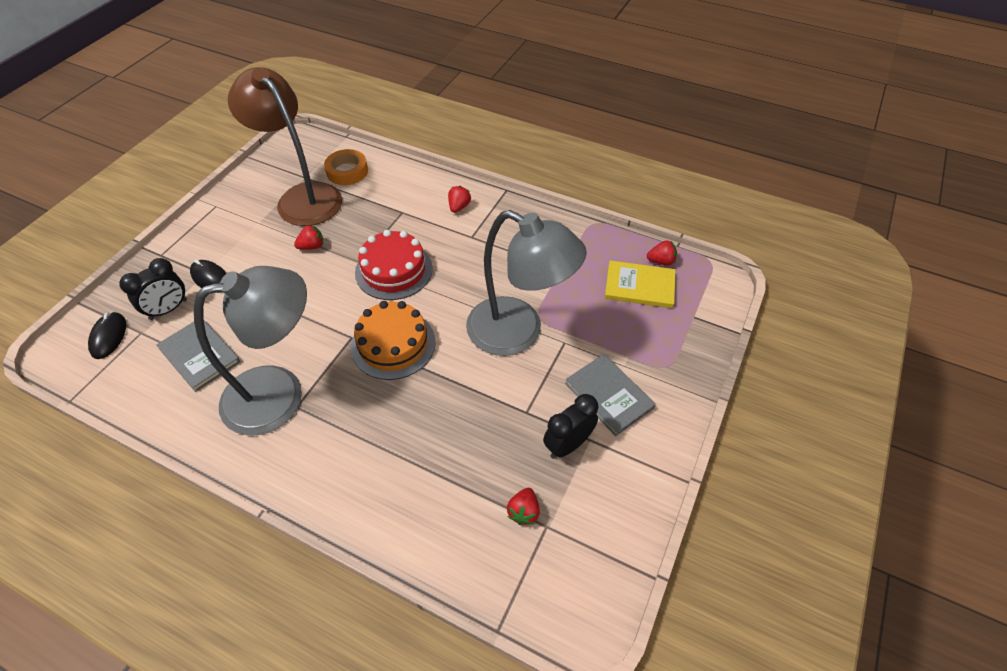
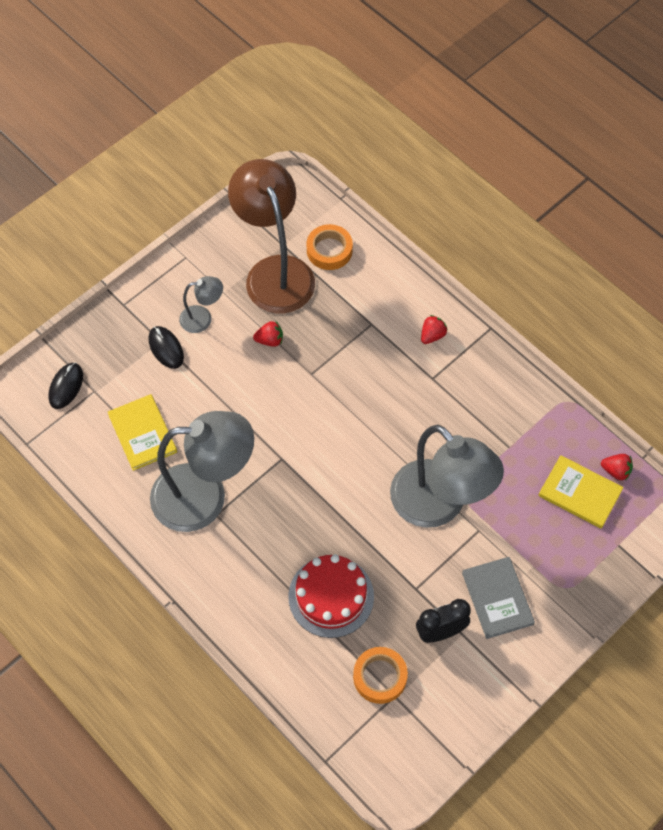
camera: 20 degrees right, 10 degrees up
(168, 309) = (122, 373): black clock -> none
(200, 355) = (142, 433): grey book -> yellow book
(242, 246) = (203, 318): none -> grey lamp
(393, 344) = (318, 479): orange cake -> none
(394, 270) = (342, 395): red cake -> red cake (331, 596)
(523, 512) = (380, 677): red strawberry -> orange tape

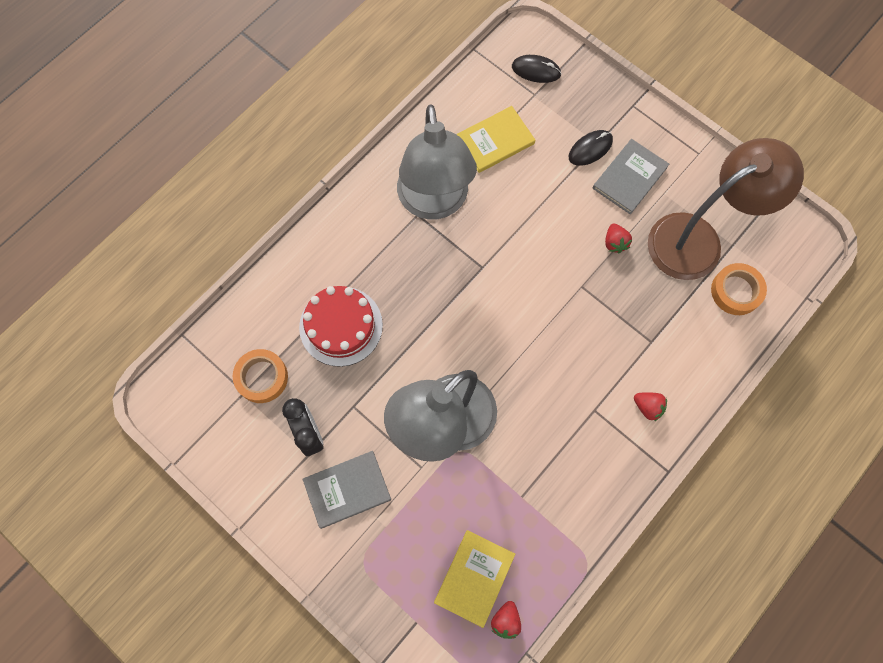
camera: 85 degrees right, 10 degrees up
(203, 318) = (629, 177): grey lamp -> grey book

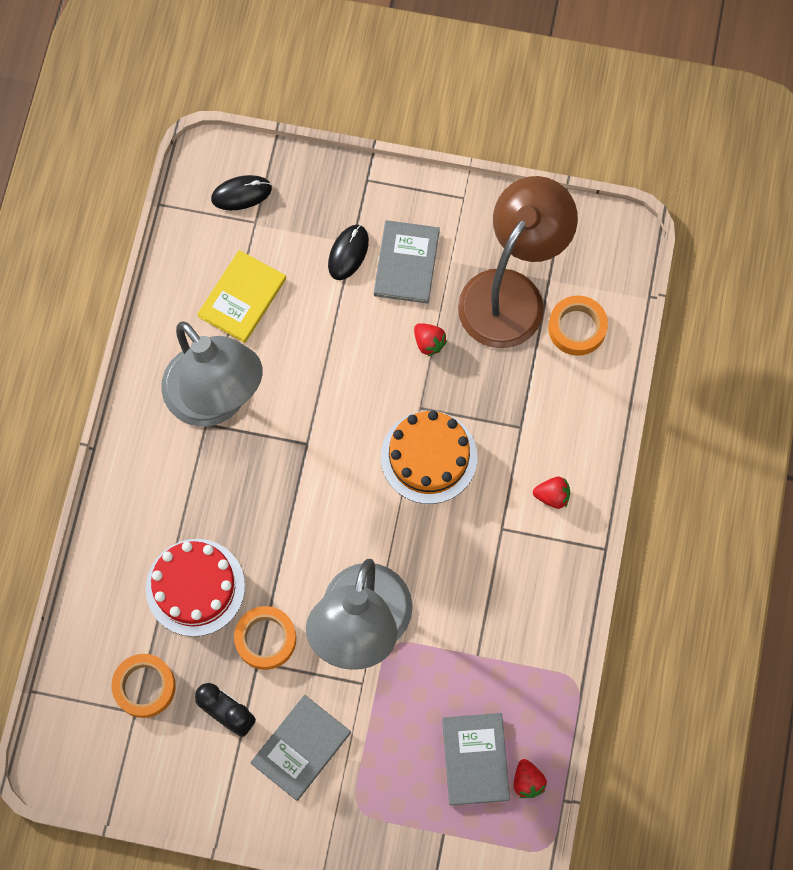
camera: 30 degrees left, 0 degrees up
(369, 393) = (266, 639): none -> orange tape
(474, 578) = (475, 759): yellow book -> grey book
(568, 326) = (429, 457): none -> orange cake

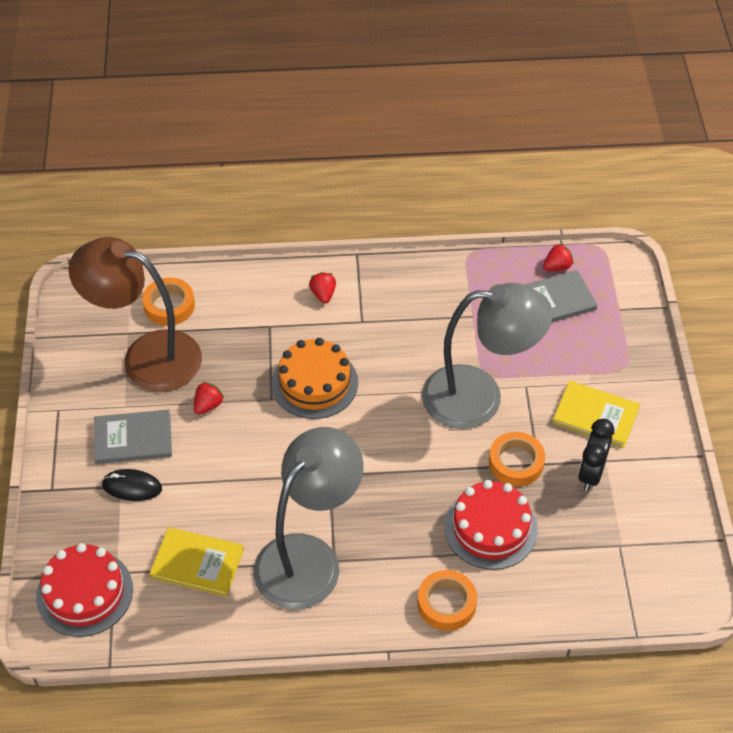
camera: 105 degrees left, 20 degrees down
(144, 687) = (594, 544): orange tape -> orange tape (446, 603)
(241, 194) = (84, 593): black mouse -> red cake
(301, 748) = (595, 415): grey book -> yellow book

